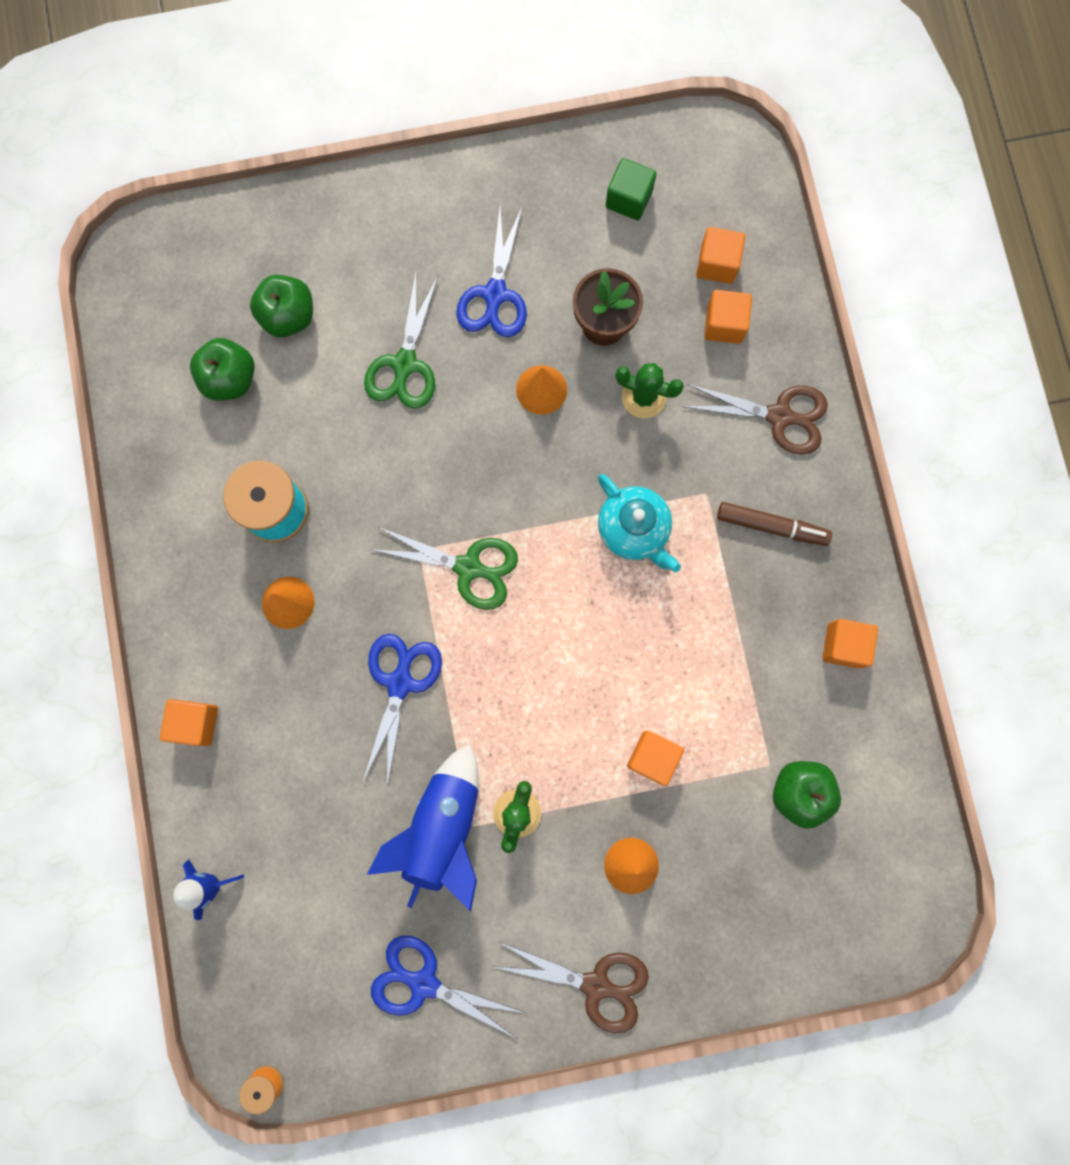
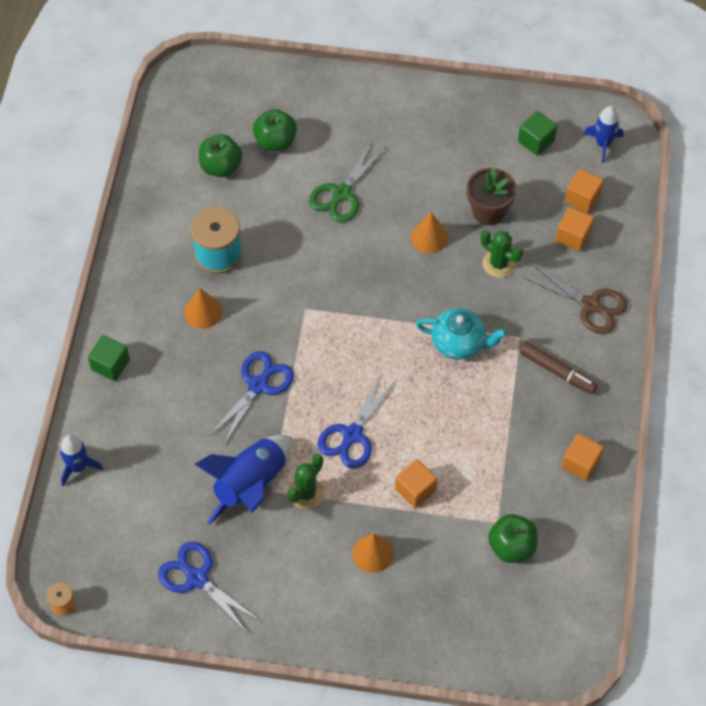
camera: 20 degrees right, 20 degrees down
(196, 723) = (110, 365): orange cube -> green cube
(469, 568) = (335, 330): green scissors -> none
(495, 295) = (420, 171): blue scissors -> blue scissors (352, 435)
(596, 985) = (317, 621): brown scissors -> none
(634, 530) = (459, 343): turquoise teapot -> turquoise teapot turned 60 degrees counterclockwise
(716, 174) = (603, 144): none -> blue rocket

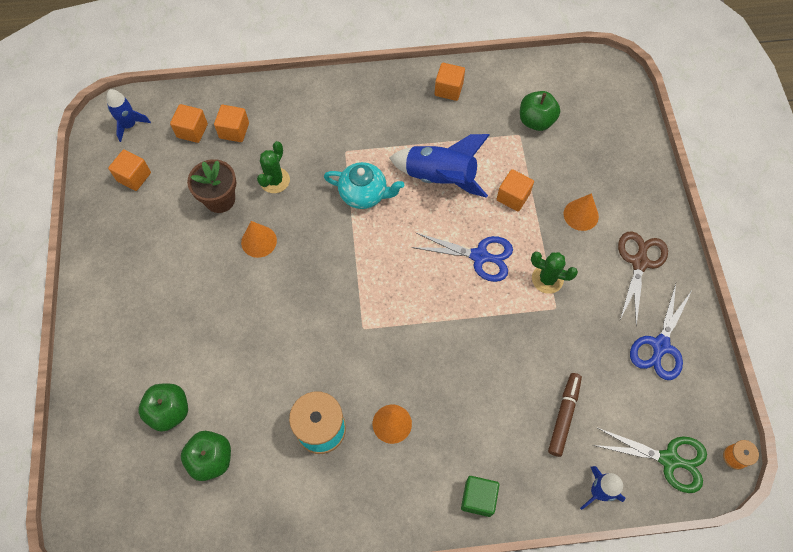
camera: 105 degrees left, 5 degrees up
(251, 485) = (557, 326): blue rocket -> blue rocket (440, 178)
(259, 385) = (456, 348): blue scissors -> none
(341, 194) = (224, 329): green scissors -> green scissors (669, 460)
(459, 343) = (364, 194): turquoise teapot -> turquoise teapot turned 105 degrees clockwise
(536, 141) = (134, 177): green cube -> orange cube
(557, 371) = (370, 118): brown marker -> brown marker (563, 416)
(590, 305) = (301, 107): brown scissors -> brown scissors (639, 262)

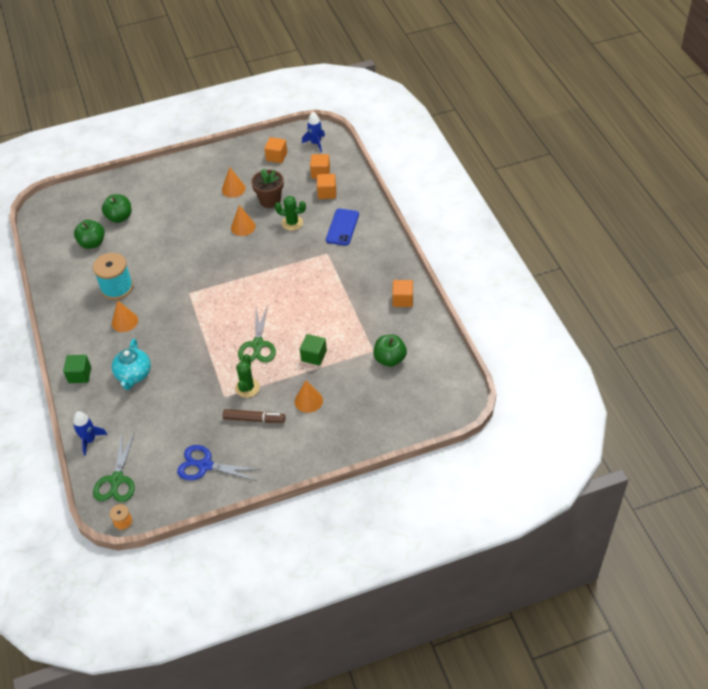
camera: 80 degrees right, 15 degrees down
(176, 242) = (233, 189): none -> orange cone
(305, 125) = (342, 227): none -> blue phone
(364, 194) = (293, 271): turquoise teapot -> turquoise teapot (133, 375)
(440, 178) = (319, 310): blue rocket -> none
(480, 256) = (258, 345): blue scissors -> green scissors
(513, 197) = (314, 356): orange cube -> green cube
(563, 416) = (141, 413): brown marker -> brown marker (254, 419)
(639, 262) = (274, 444): brown scissors -> none

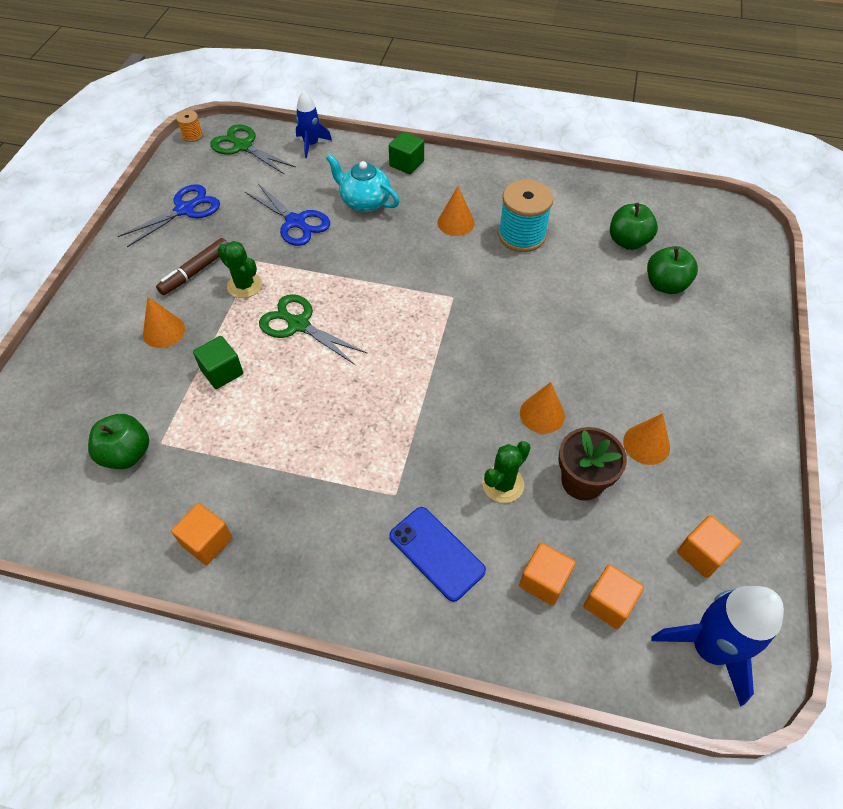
camera: 120 degrees right, 5 degrees up
(176, 398) = (296, 222): none -> blue scissors
(315, 143) = (709, 648): blue rocket -> blue rocket, size x1.68

